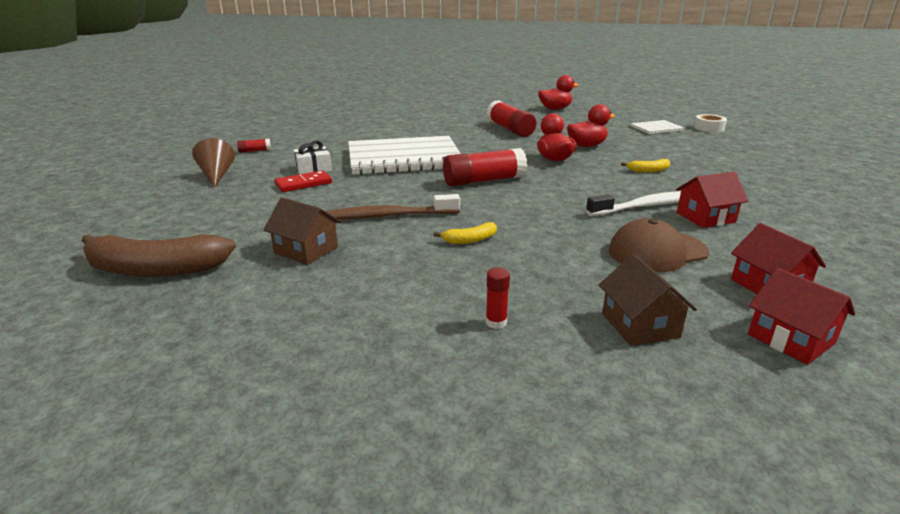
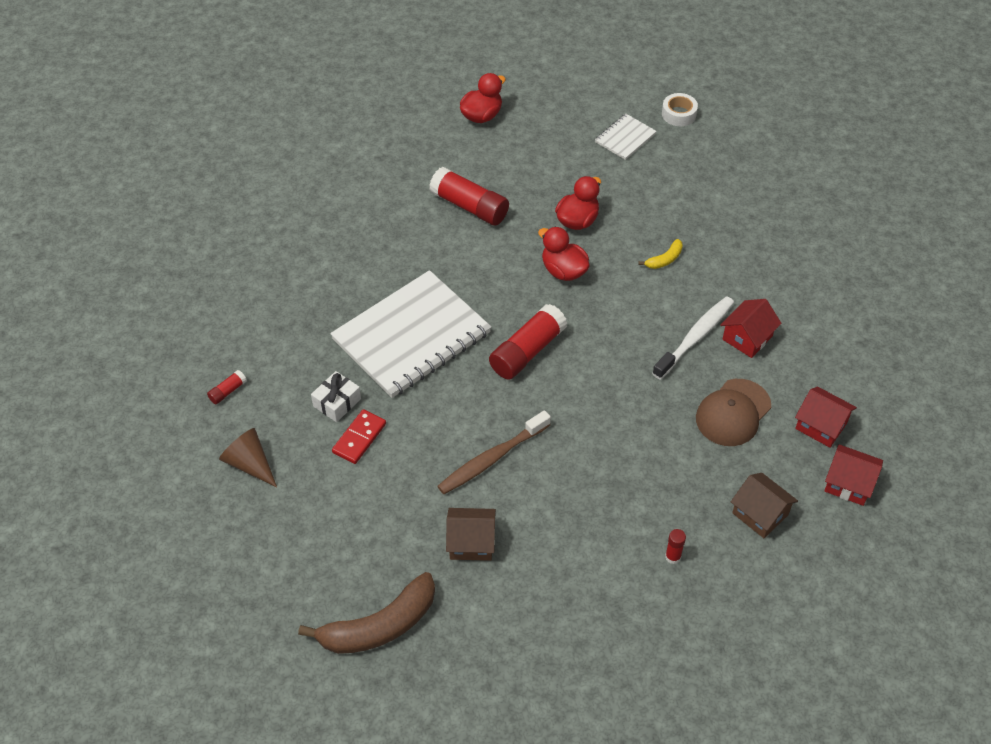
camera: 30 degrees left, 25 degrees up
(470, 240) = (587, 463): yellow banana -> none

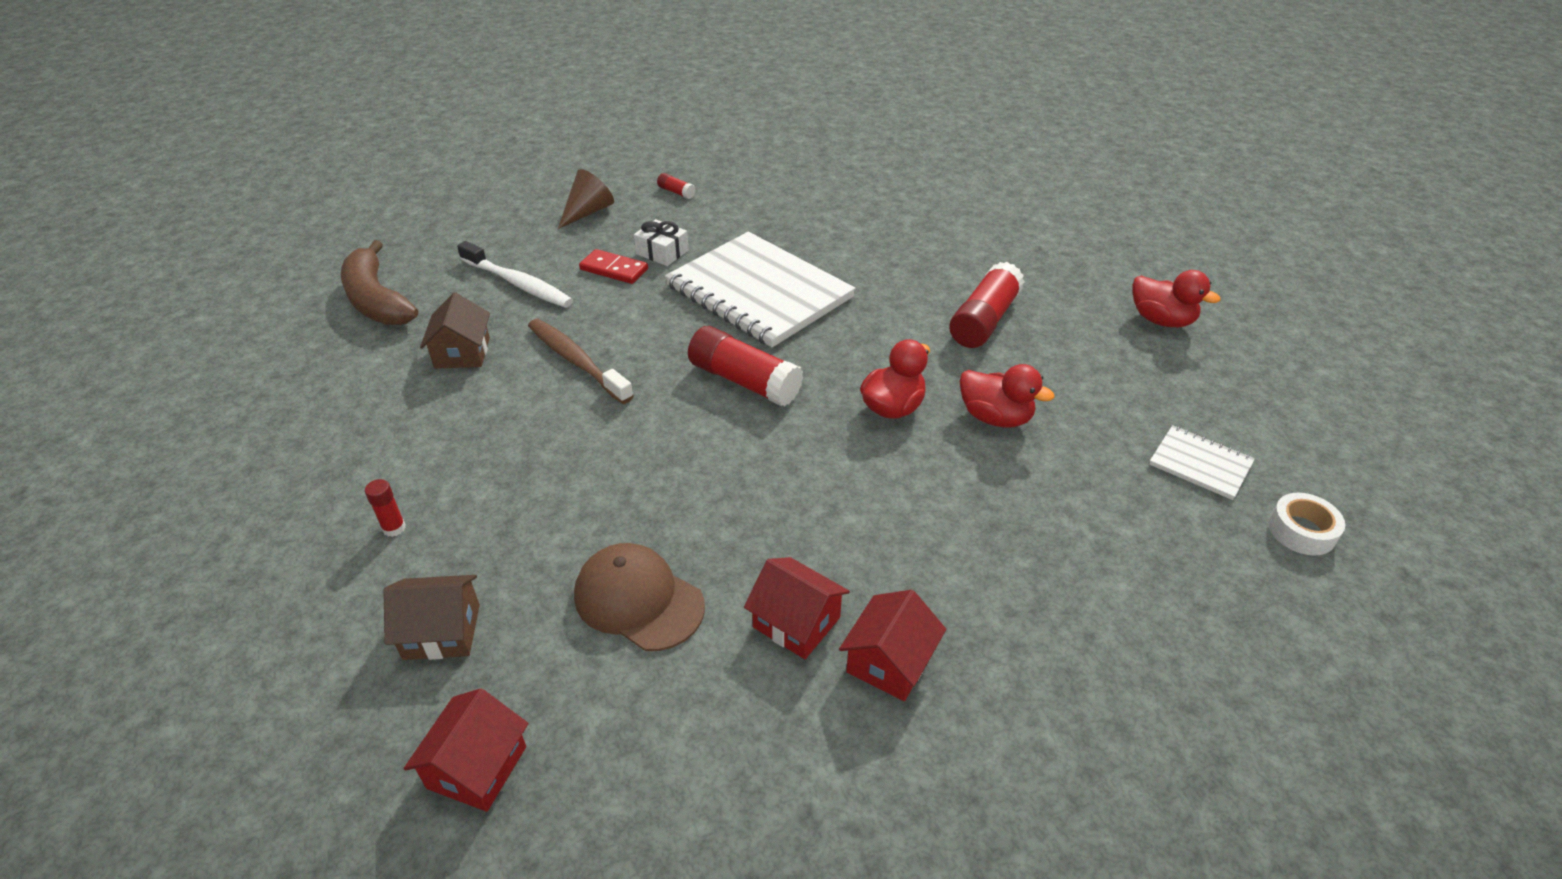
camera: 85 degrees right, 10 degrees down
(664, 259) = (945, 515): yellow banana -> none
(695, 337) = (788, 553): white toothbrush -> white toothbrush (518, 283)
(760, 514) = (442, 632): brown house -> brown house turned 45 degrees clockwise
(821, 425) = (606, 728): red house -> red house (889, 662)

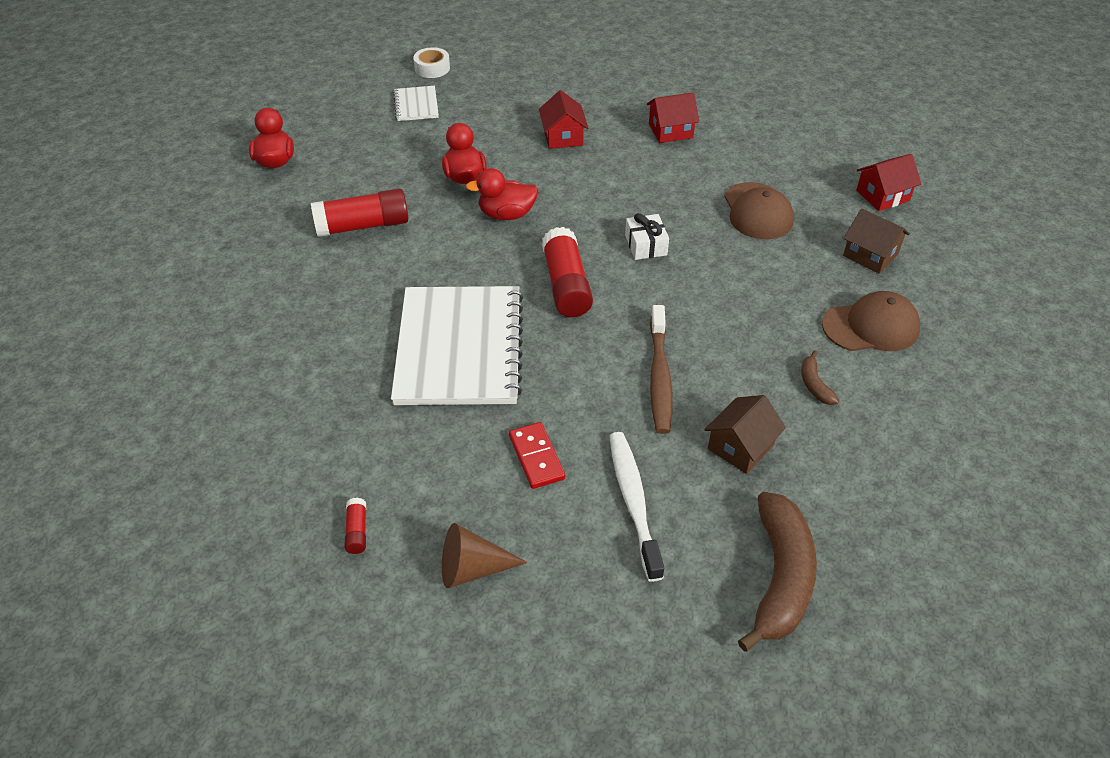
camera: 135 degrees left, 5 degrees up
(394, 528) = (871, 326): red glue stick -> brown cap
(425, 434) = (814, 384): none -> brown banana
(662, 252) = (474, 448): white gift -> white gift (646, 245)
(796, 622) = (692, 163): red house -> red house (563, 137)

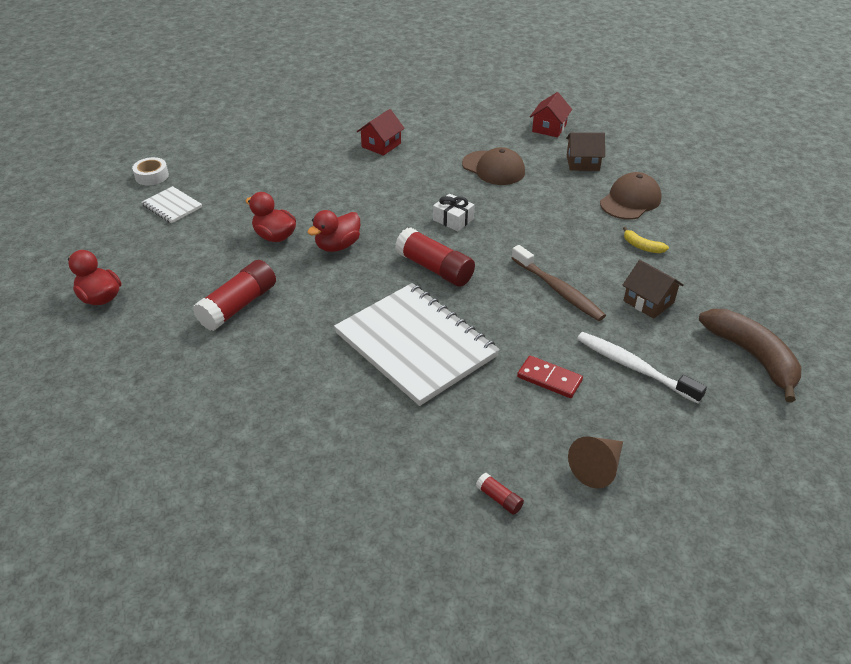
camera: 40 degrees left, 5 degrees down
(563, 137) = (313, 179): red house -> none
(740, 447) = (648, 302): brown house -> brown house turned 45 degrees counterclockwise
(814, 384) = (642, 246): brown banana -> yellow banana

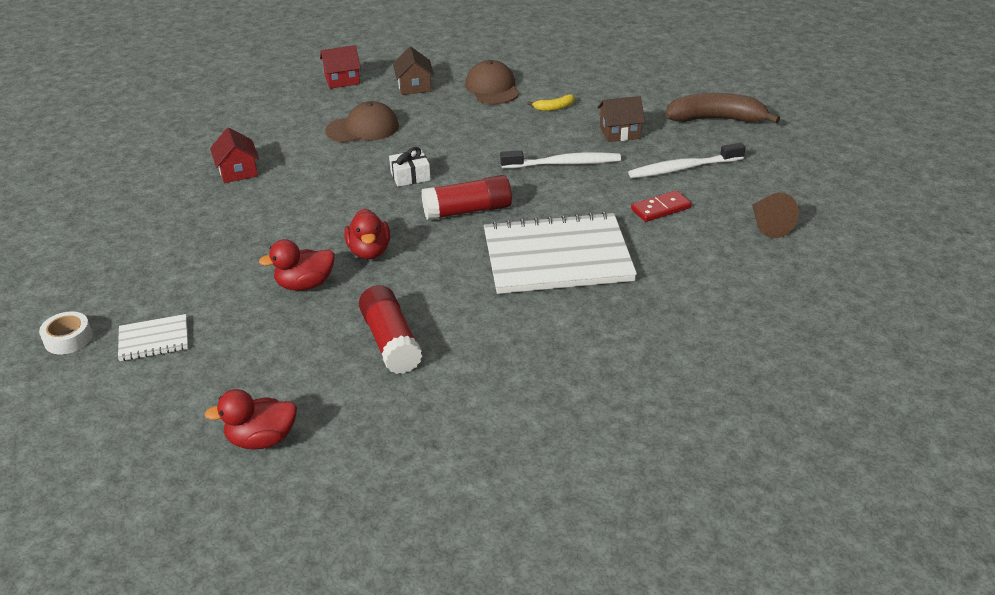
camera: 55 degrees left, 5 degrees down
(499, 499) = (764, 280): red glue stick -> none
(549, 128) = (342, 80): red house -> red house turned 75 degrees counterclockwise
(558, 290) = (563, 164): brown toothbrush -> white toothbrush
(582, 163) = (414, 86): brown house -> brown house turned 45 degrees counterclockwise

